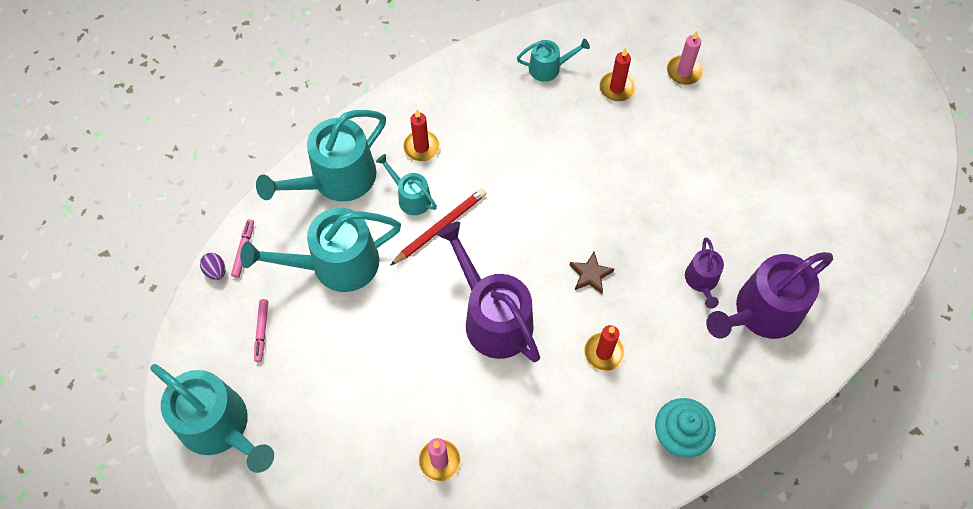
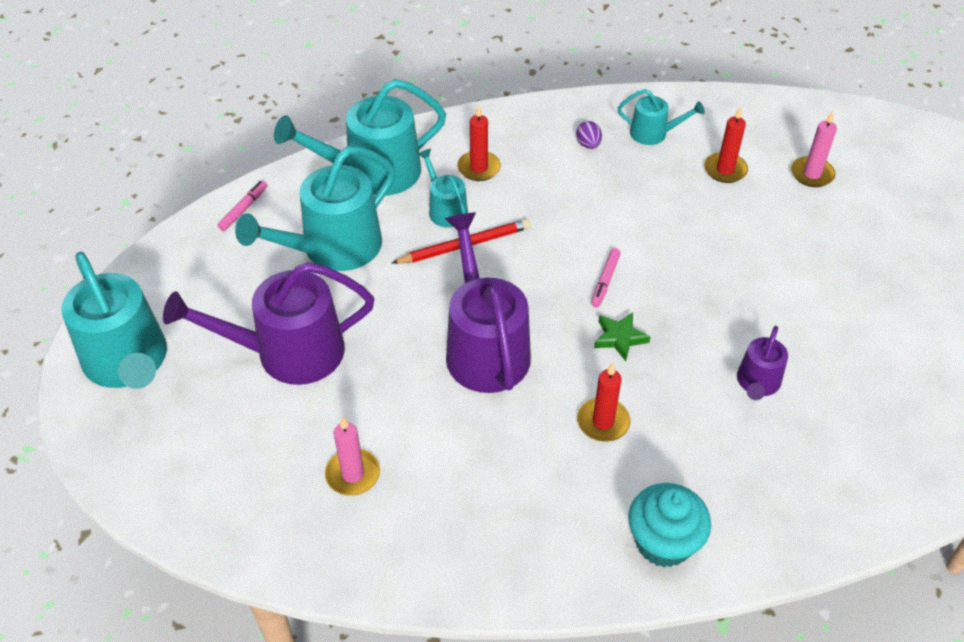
camera: 20 degrees right, 15 degrees down
(216, 271) = (205, 219): purple egg -> purple egg (588, 145)
(262, 331) = (222, 287): pink marker -> pink marker (605, 281)
(336, 264) = (334, 248): turquoise watering can -> turquoise watering can turned 45 degrees counterclockwise
(590, 275) = (619, 338): brown star -> green star
(762, 312) = (824, 438): purple watering can -> purple watering can (289, 353)

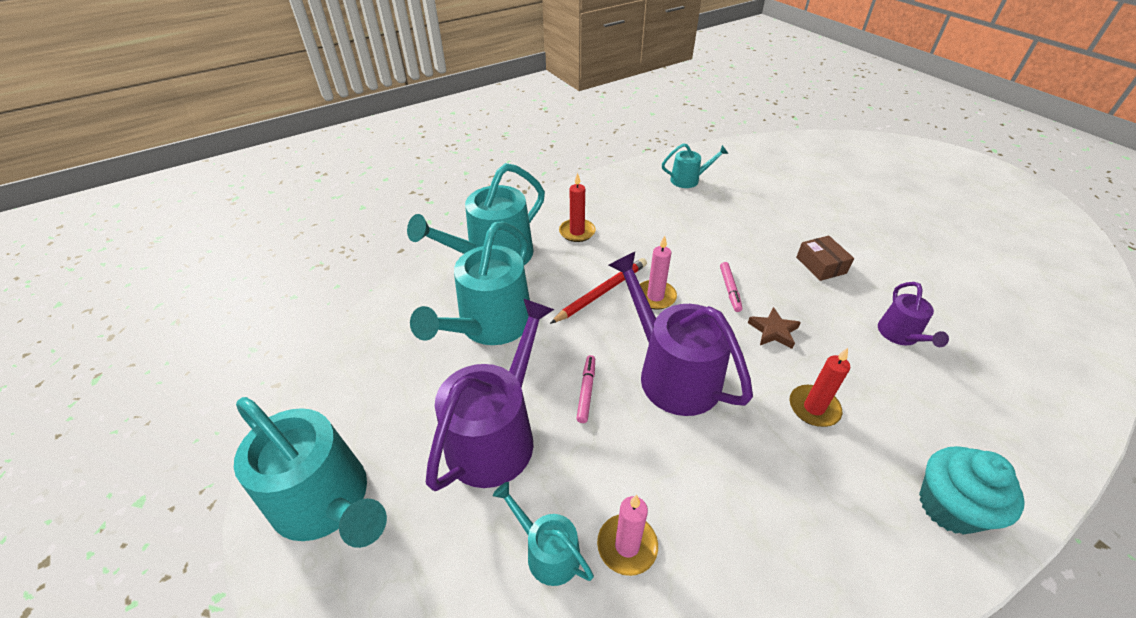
camera: 20 degrees left, 5 degrees down
(244, 209) = (390, 314): pink marker -> pink marker (586, 391)
(289, 353) = (496, 435): purple watering can -> purple watering can turned 150 degrees clockwise
(445, 209) = (569, 269): turquoise watering can -> turquoise watering can (548, 552)
(588, 145) = (648, 197): purple egg -> none
(619, 338) = (773, 331): green star -> brown star
(725, 170) = (754, 191): red candle -> none
(732, 283) = (821, 265): none -> brown box
(812, 174) = (812, 180): pink candle -> pink candle (655, 296)

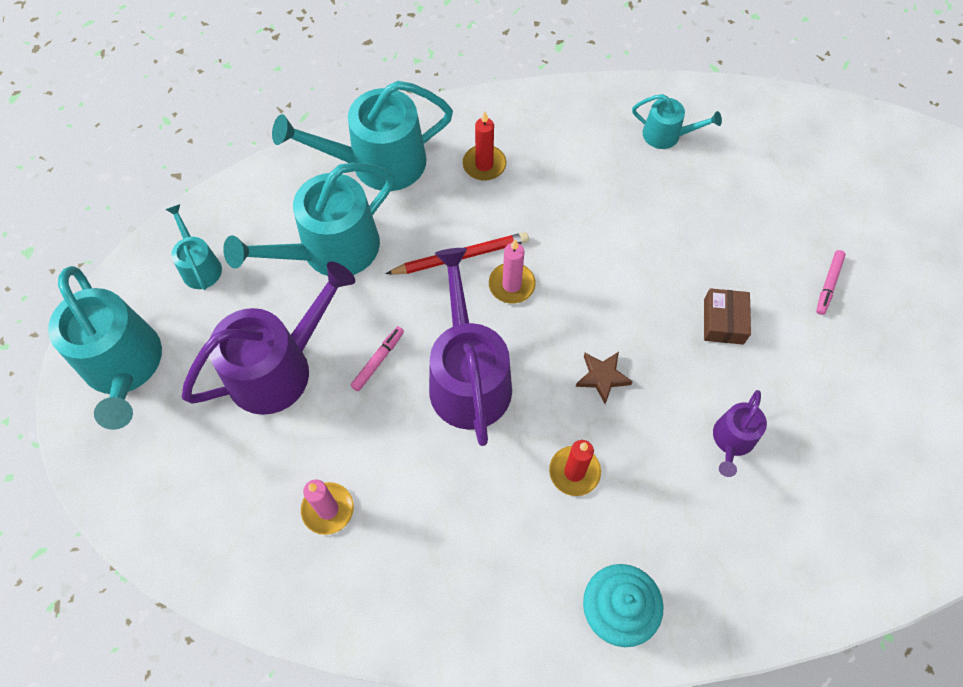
camera: 25 degrees right, 20 degrees up
(548, 552) = (266, 485): turquoise watering can -> turquoise watering can (199, 266)
(729, 289) = (596, 309): pink marker -> pink marker (828, 284)

